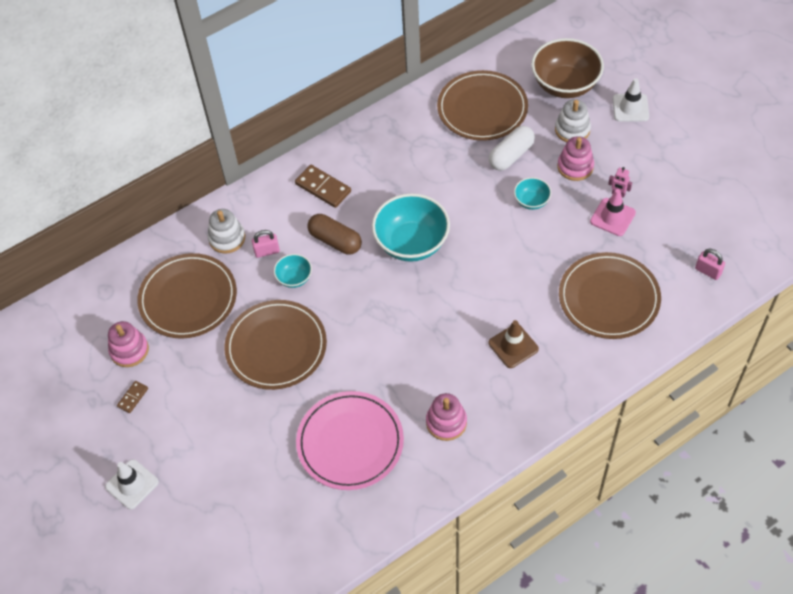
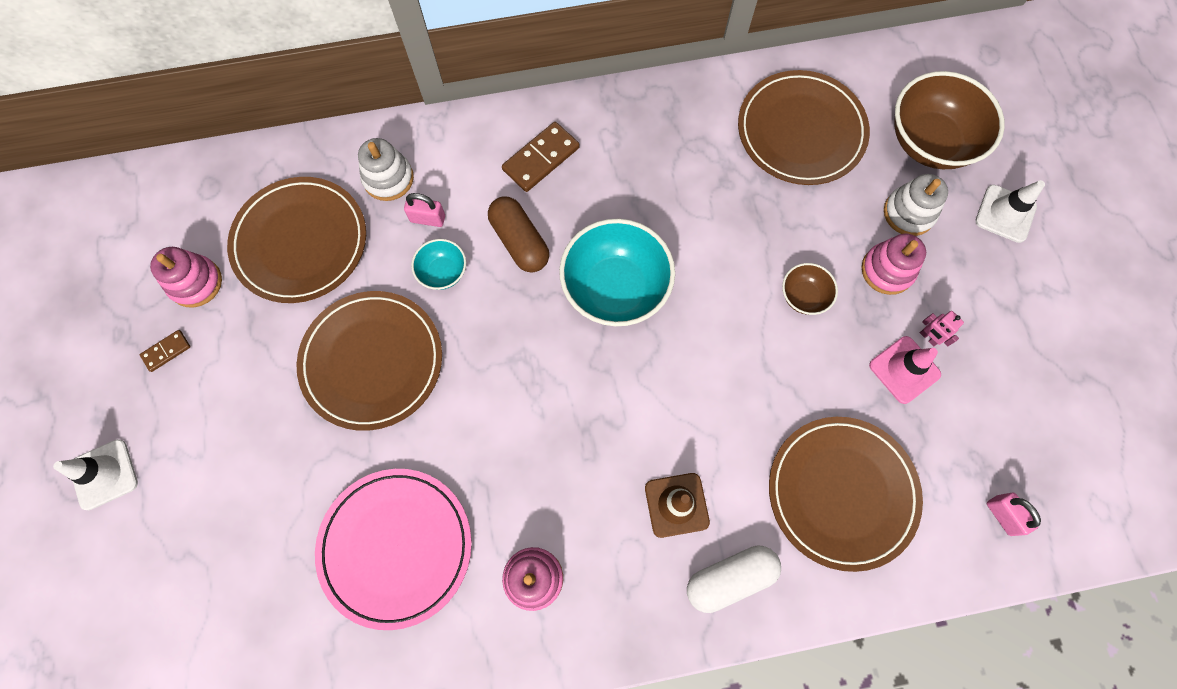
camera: 20 degrees right, 15 degrees up
(323, 188) = (541, 158): brown domino -> brown domino turned 75 degrees clockwise
(511, 155) = (807, 216): white capsule -> white capsule (730, 578)
(531, 201) = (803, 296): turquoise bowl -> brown bowl

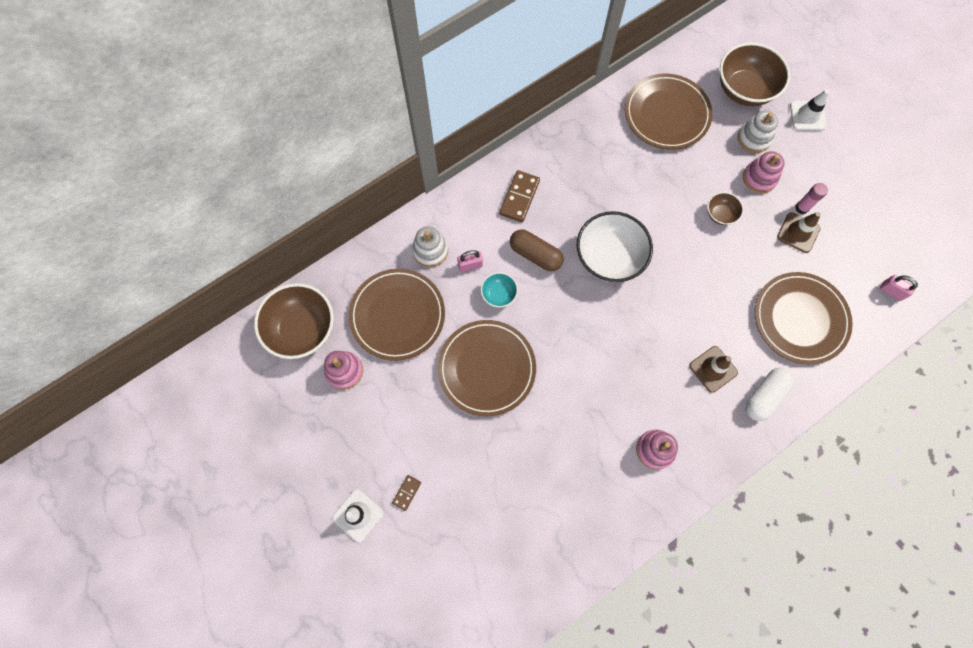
camera: 25 degrees left, 0 degrees up
(166, 351) = (352, 422): brown domino -> brown domino (407, 492)
(176, 208) = (302, 329): none -> brown bowl
(396, 547) = (565, 471): pink plate -> none
(615, 288) = (609, 258): turquoise bowl -> white bowl
(904, 370) = (798, 232): pink traffic cone -> brown traffic cone
(928, 337) = (801, 208): pink robot -> pink glue stick

